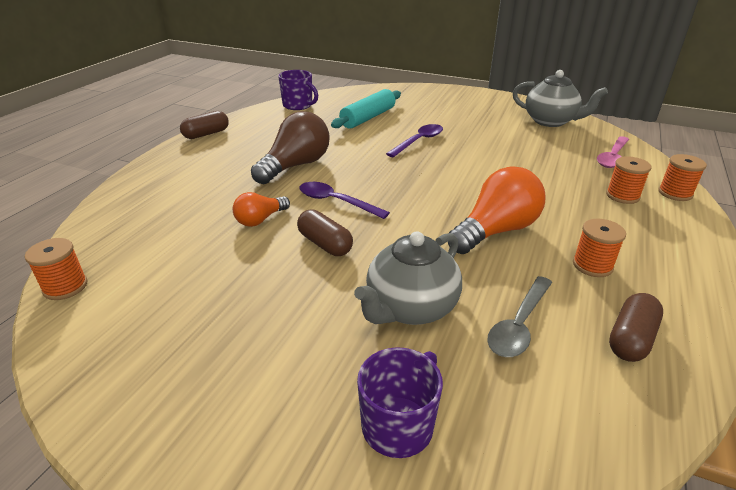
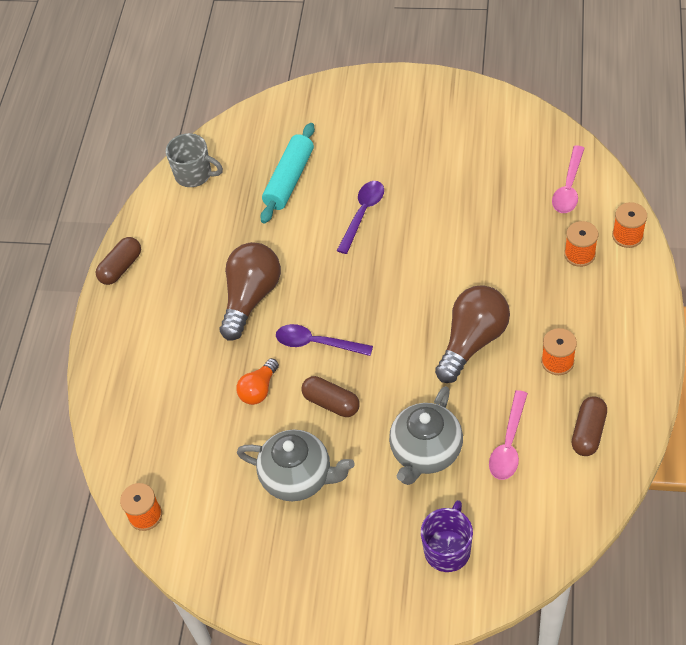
camera: 10 degrees left, 20 degrees up
(298, 105) = (194, 174): purple mug -> grey mug
(496, 231) = (472, 341): orange light bulb -> brown light bulb
(518, 325) = (508, 444): grey spoon -> pink spoon
(551, 121) = (498, 128): grey teapot -> grey teapot (298, 477)

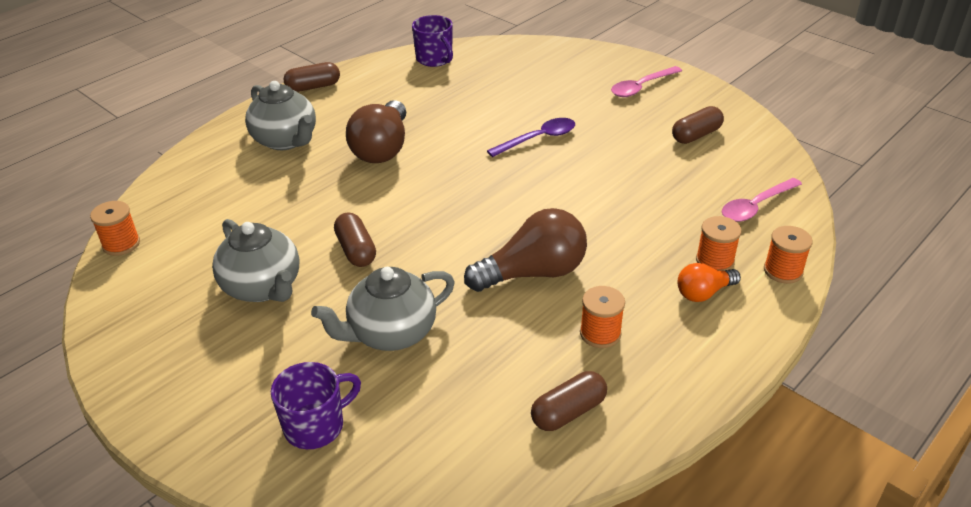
camera: 30 degrees right, 15 degrees down
(162, 337) = (286, 140): none -> grey teapot
(194, 174) = (435, 59): grey mug -> purple mug
(251, 297) = (382, 149): brown light bulb -> brown light bulb turned 135 degrees clockwise
(259, 389) = (311, 210): orange light bulb -> orange light bulb (703, 293)
(289, 180) = (503, 92): turquoise rolling pin -> none
(316, 343) = (395, 203): purple spoon -> none
(475, 140) = (696, 135): none -> brown capsule
(508, 444) = (475, 373): pink spoon -> pink spoon (641, 87)

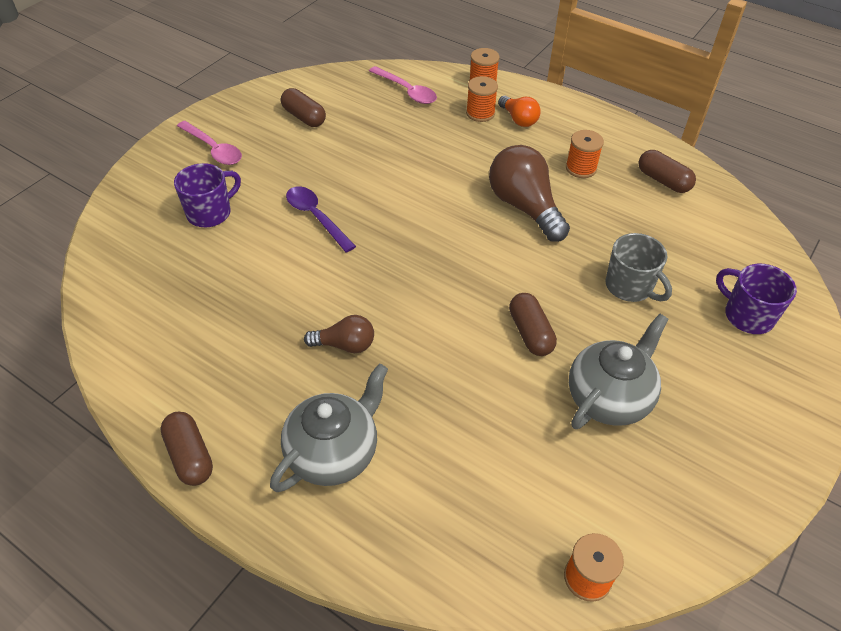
camera: 100 degrees left, 10 degrees up
(356, 250) = (530, 333): brown capsule -> brown capsule turned 75 degrees counterclockwise
(382, 149) = (345, 345): brown light bulb -> brown light bulb, size x0.55
(391, 333) = (630, 287): grey teapot -> grey mug
(435, 59) = (125, 327): purple mug -> purple mug (210, 213)

